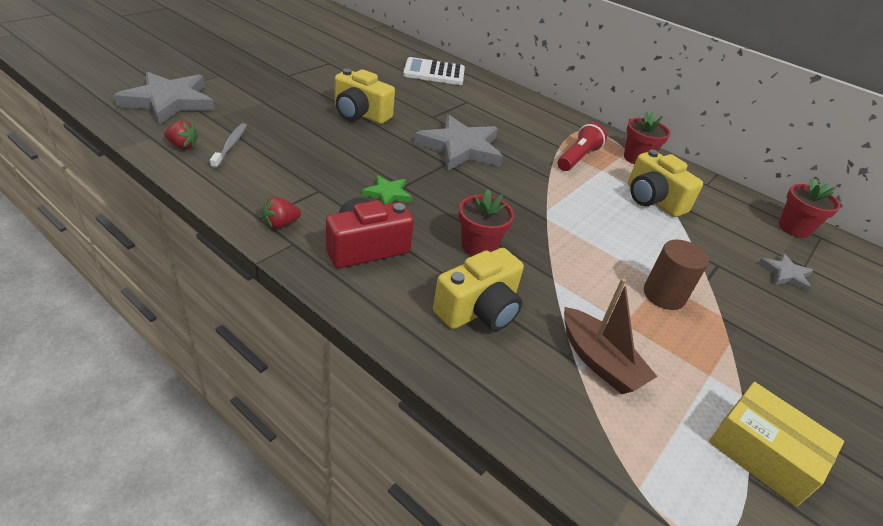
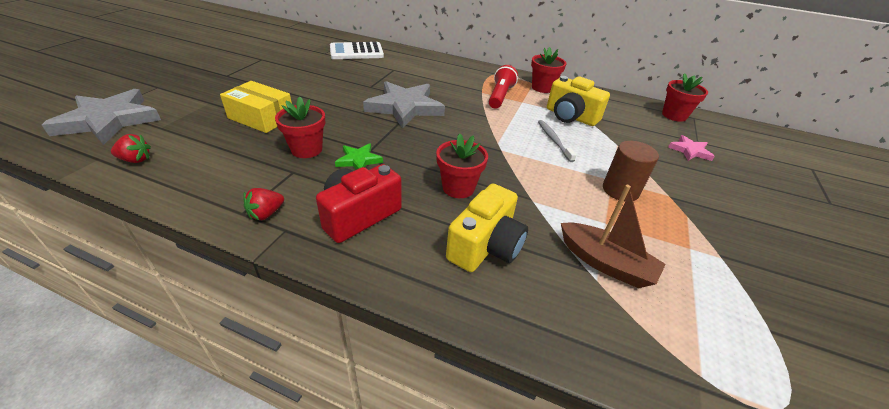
camera: 15 degrees left, 0 degrees up
(230, 145) = (188, 149): grey toothbrush -> grey toothbrush (554, 140)
(340, 171) = (306, 149): none -> red flower pot
(360, 114) = (306, 96): yellow camera -> none
(763, 453) = (766, 304): yellow box -> yellow box (261, 117)
(785, 274) = (690, 151): grey star -> pink star

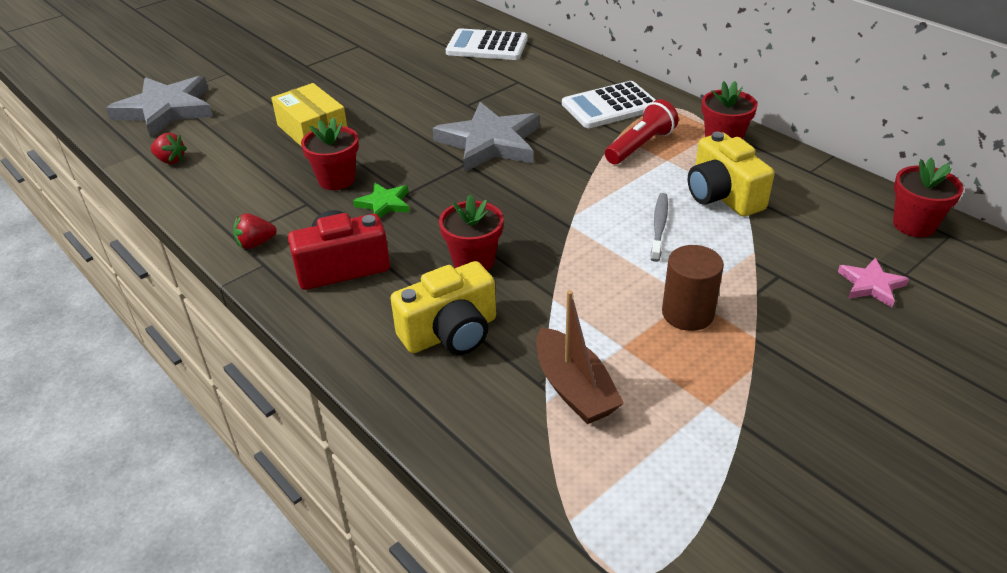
camera: 30 degrees right, 0 degrees up
(462, 77) = (610, 106): none -> white calculator

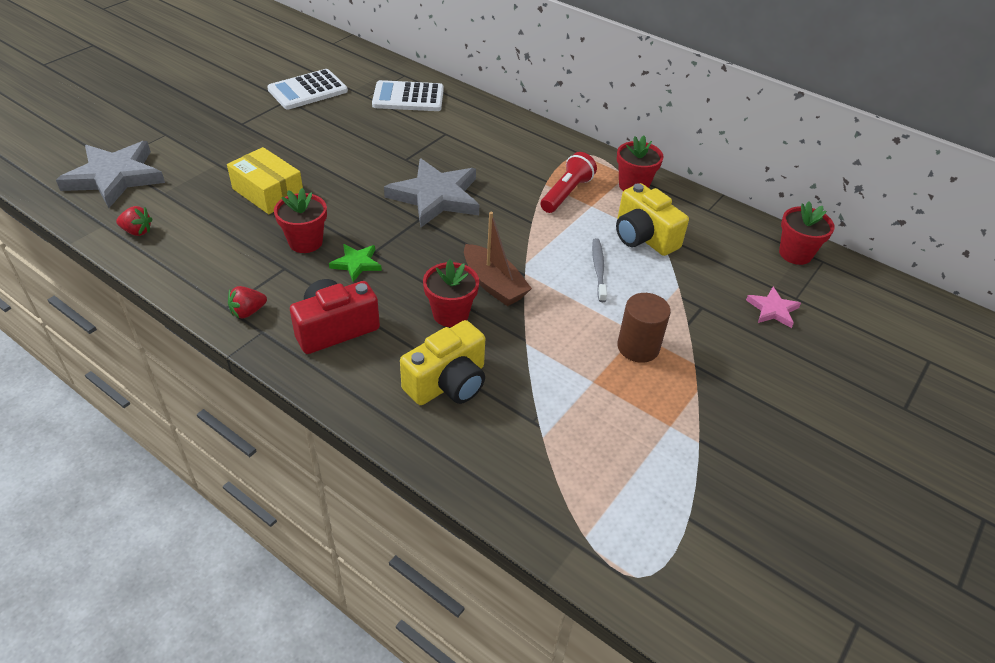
camera: 15 degrees left, 5 degrees up
(574, 388) = (562, 423): brown boat -> brown boat (493, 284)
(610, 106) = (532, 155): white calculator -> white calculator (307, 90)

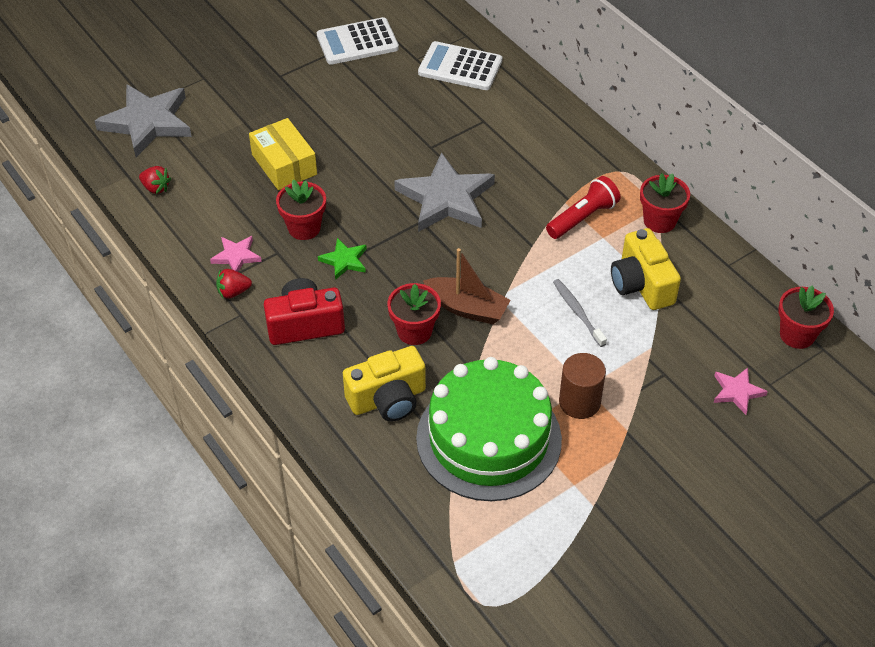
camera: 20 degrees right, 5 degrees up
(241, 278) = (236, 256): none -> pink star
(493, 284) = (467, 308): brown boat -> brown boat turned 45 degrees counterclockwise
(566, 400) = (488, 438): none -> green cake
(598, 269) = (577, 312): grey toothbrush -> grey toothbrush turned 45 degrees counterclockwise

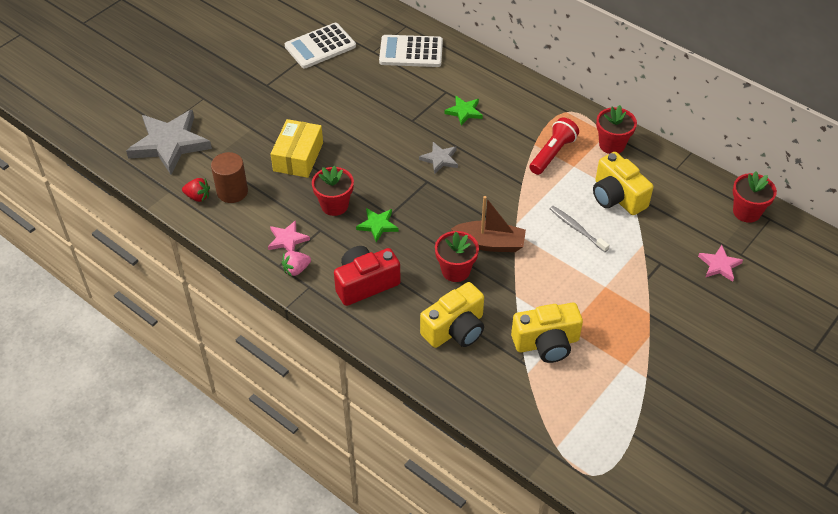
camera: 15 degrees left, 0 degrees up
(233, 292) = (296, 269): red strawberry -> pink strawberry
(284, 164) = (298, 157): yellow box -> yellow box turned 60 degrees clockwise
(446, 198) = (440, 159): grey star -> grey star, size x0.48
(488, 438) = (546, 343): green cake -> yellow camera
(496, 148) = (464, 112): none -> green star
(579, 402) = (605, 299): brown cylinder -> brown cylinder (232, 192)

